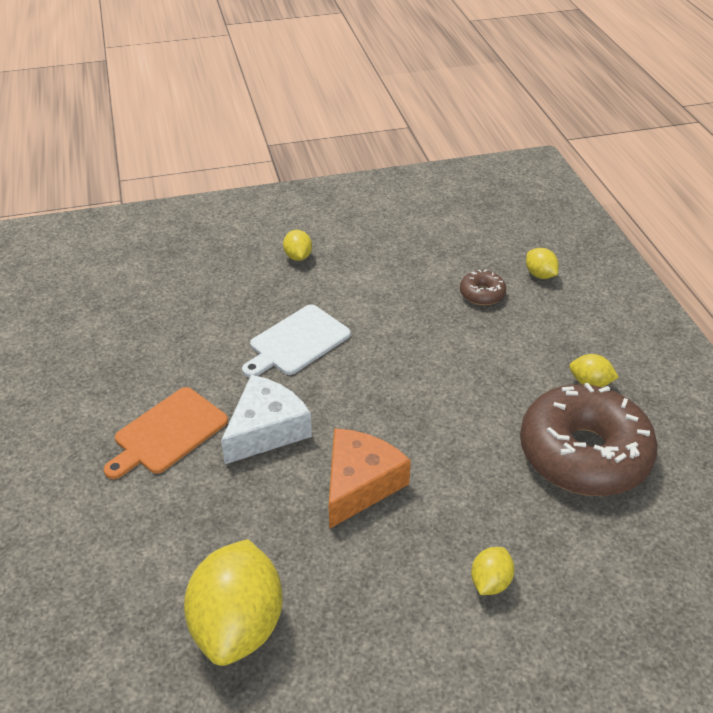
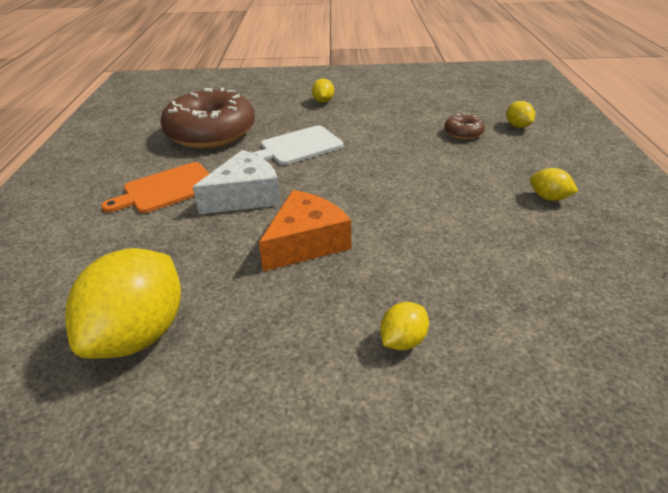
camera: 15 degrees right, 5 degrees down
(583, 454) = (531, 248): brown donut -> brown donut (211, 133)

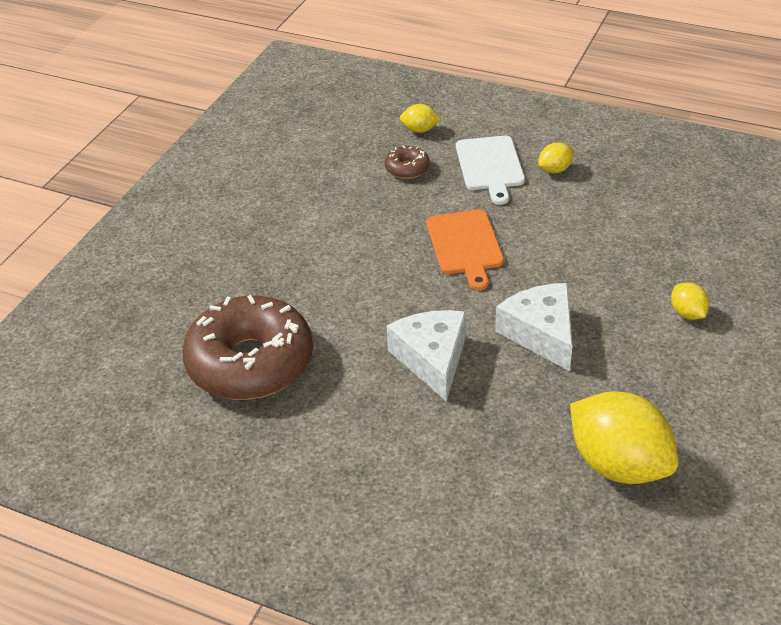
camera: 65 degrees left, 5 degrees up
(167, 189) = (374, 422): orange cutting board -> orange cutting board (465, 245)
(298, 146) = (347, 294): white cutting board -> white cutting board (490, 166)
(306, 243) = (541, 334): orange cheese -> white cheese
(323, 101) = (238, 243): yellow lemon -> none

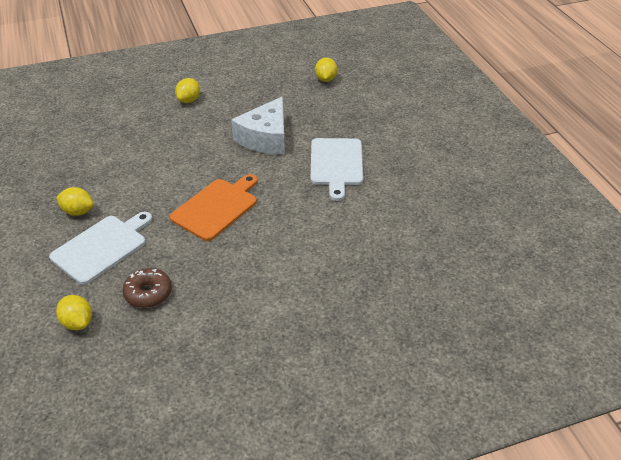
camera: 135 degrees left, 0 degrees up
(250, 362) = (439, 233): brown donut -> none
(432, 359) = (336, 164): white cheese -> white cutting board
(618, 464) = (325, 79): yellow lemon -> yellow lemon, size x0.46

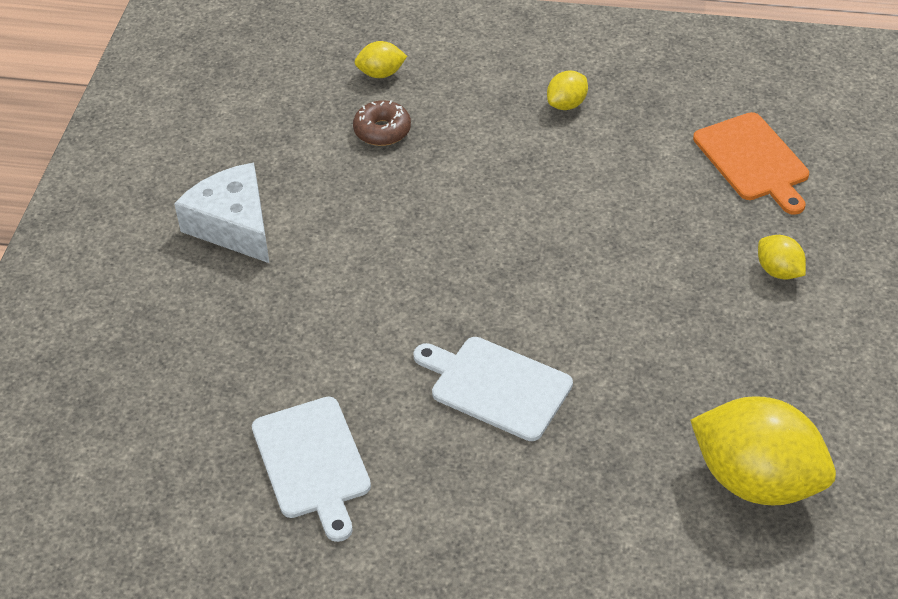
camera: 120 degrees right, 5 degrees up
(102, 247) = (485, 111): white cutting board -> white cutting board (312, 462)
(216, 207) = (488, 225): orange cutting board -> orange cutting board (753, 160)
(265, 138) = (616, 328): white cheese -> white cheese (233, 225)
(325, 79) = (756, 480): yellow lemon -> yellow lemon, size x2.18

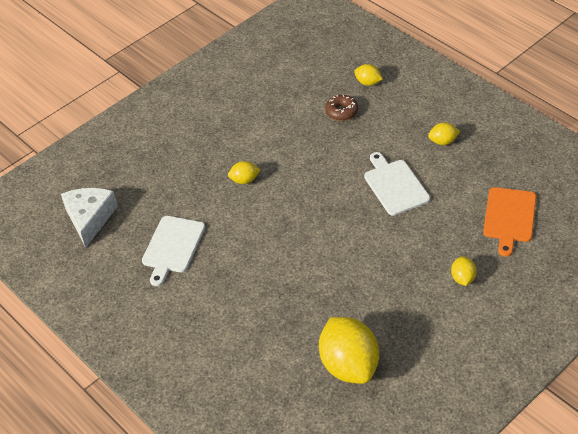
camera: 40 degrees right, 0 degrees up
(233, 225) = (235, 125): white cheese -> white cheese (90, 219)
(330, 299) = (244, 180): none -> yellow lemon
(496, 386) = (277, 258): white cutting board -> white cutting board (395, 185)

